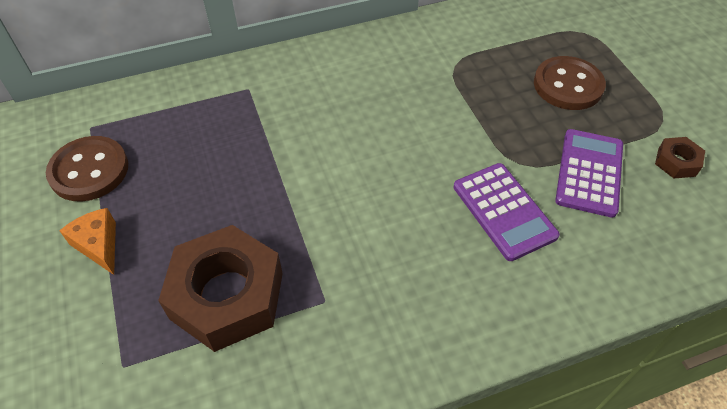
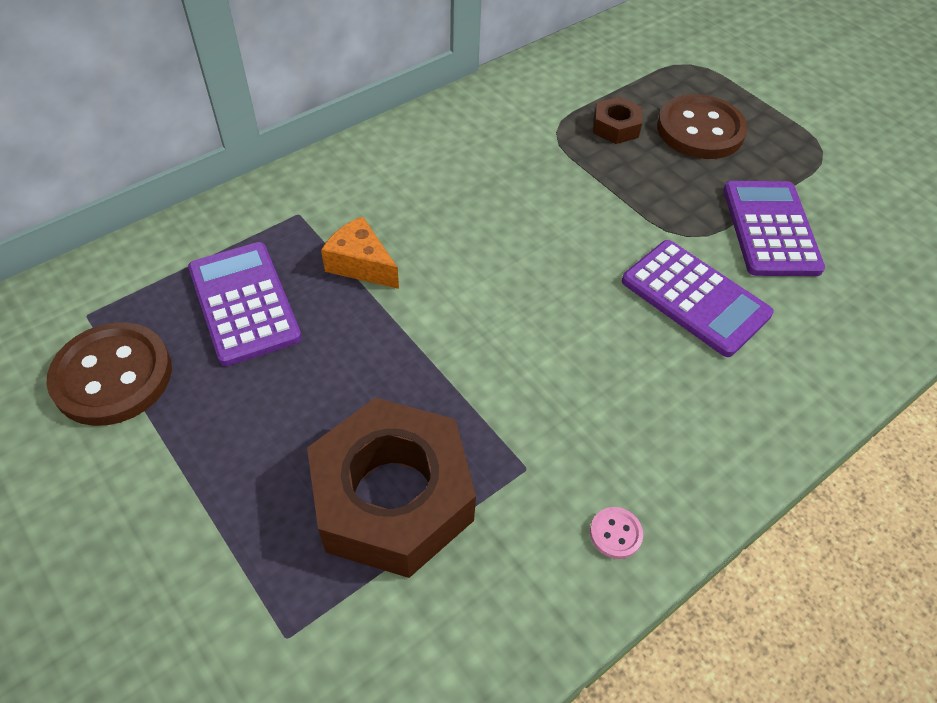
camera: 20 degrees left, 0 degrees up
(99, 245) = (174, 478): orange cheese -> orange cheese (361, 264)
(188, 142) = (244, 303): none -> purple calculator
(366, 364) = (615, 533): none -> pink button
(676, 162) = (858, 195): brown nut -> brown nut (615, 127)

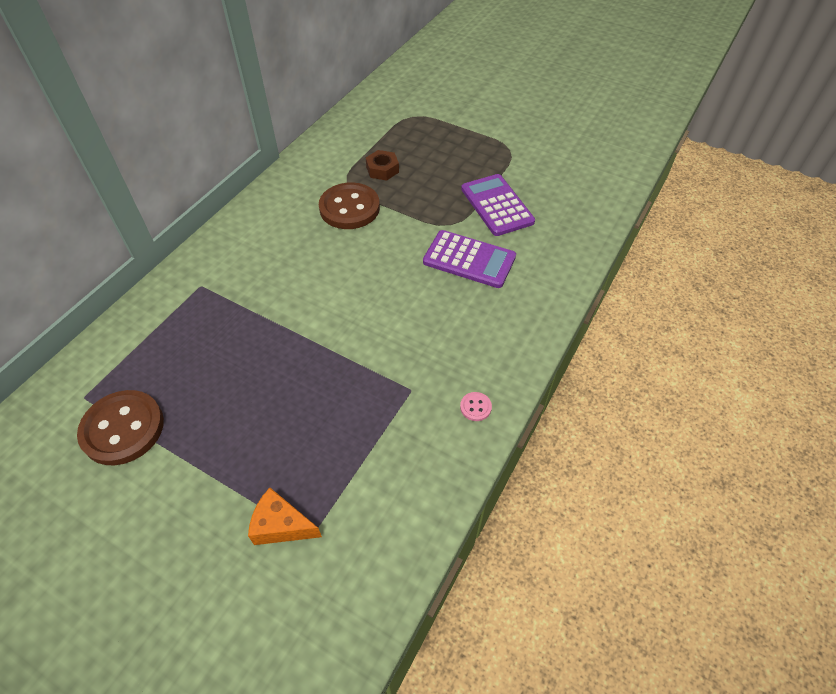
camera: 20 degrees left, 0 degrees up
(244, 303) = (191, 353): purple calculator -> none
(361, 264) = (257, 304): orange cheese -> orange cheese (281, 525)
(393, 497) = (339, 434): brown nut -> none
(700, 130) = (434, 157): brown button -> brown button (349, 208)

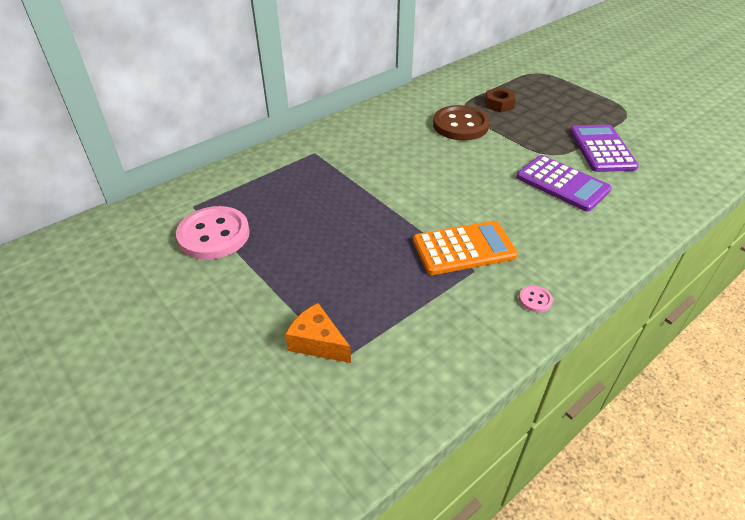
camera: 20 degrees right, 10 degrees down
(123, 429) = (214, 235): brown button -> pink button
(394, 367) = (464, 249): none -> orange calculator

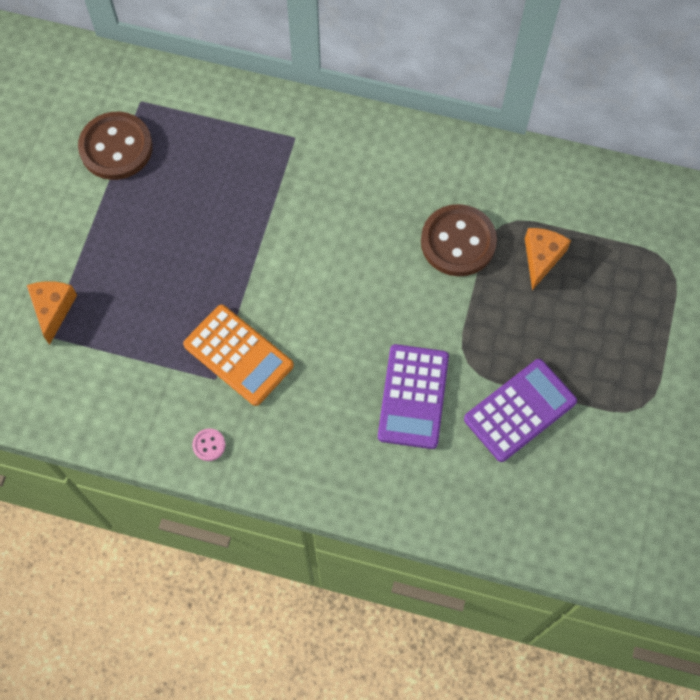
camera: 55 degrees right, 25 degrees up
(214, 235) = (116, 147): pink button -> brown button
(499, 104) = (541, 258): brown nut -> orange cheese

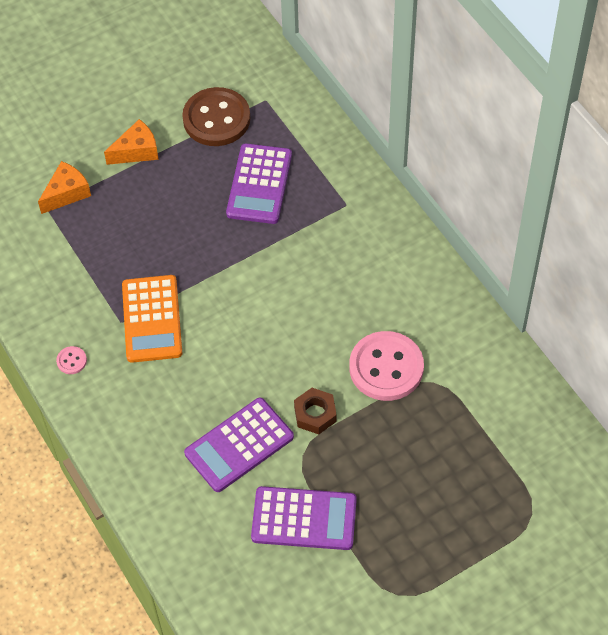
camera: 45 degrees right, 10 degrees down
(209, 175) = (259, 184): none -> purple calculator
(444, 322) = (315, 414): none -> brown nut
(458, 242) = (386, 368): brown button -> pink button
(541, 258) = (436, 429): orange cheese -> orange cheese (137, 151)

